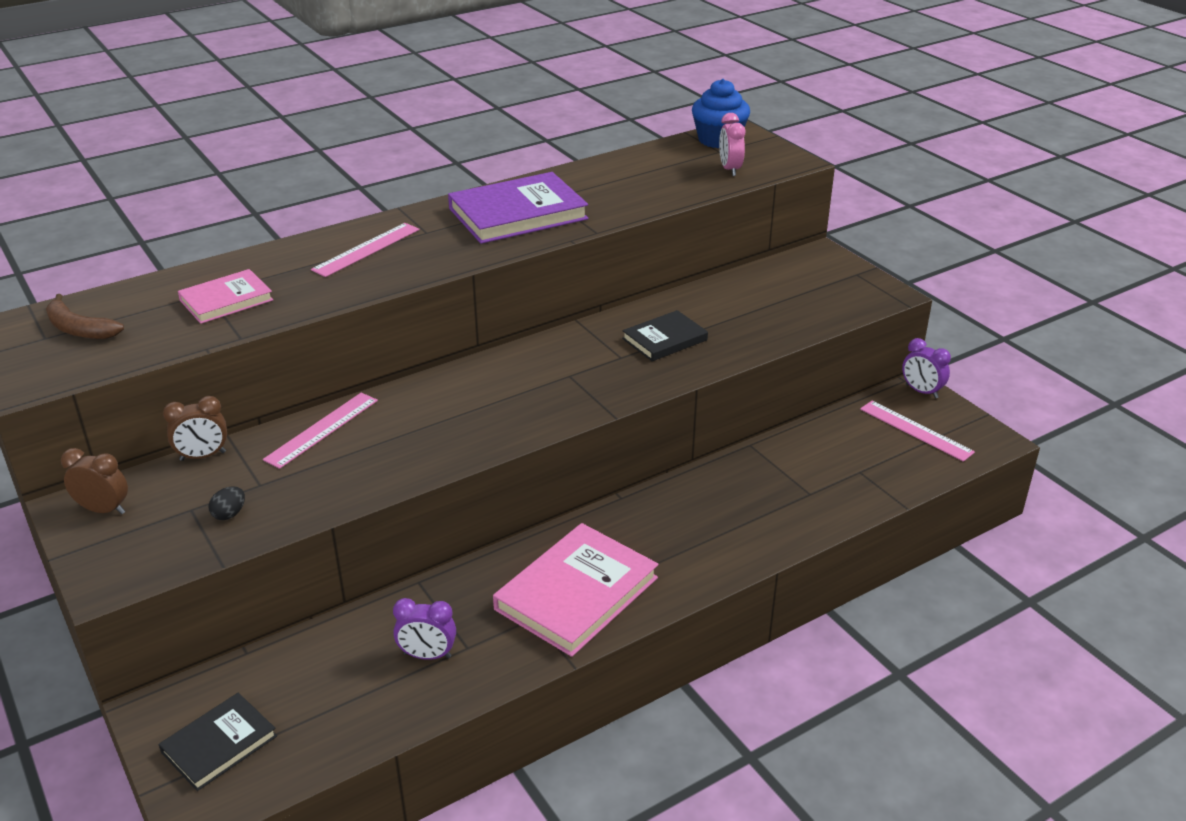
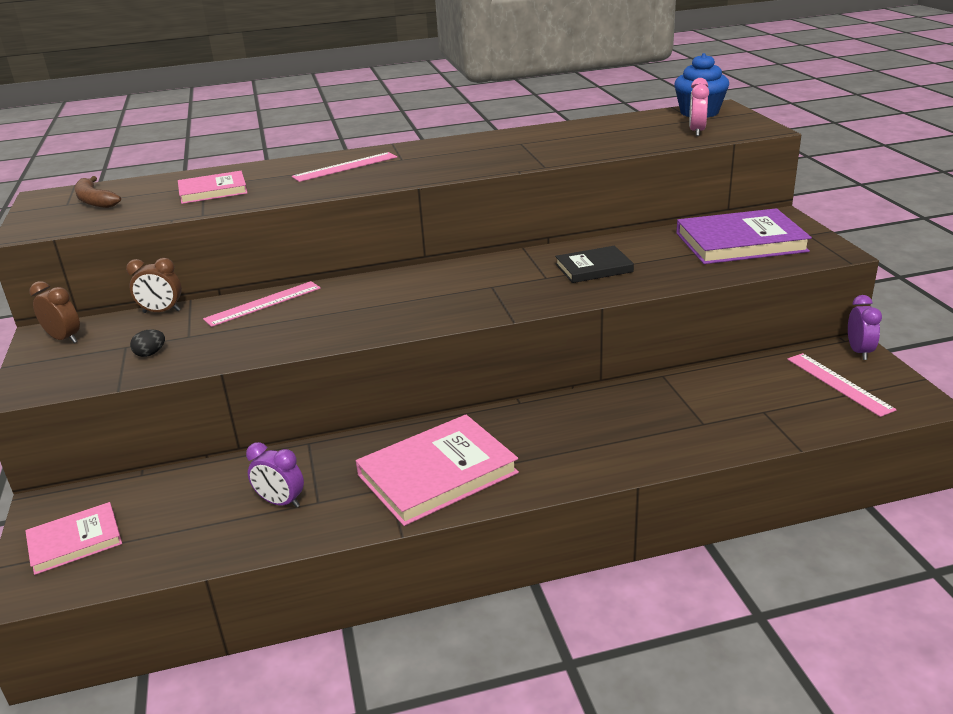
camera: 20 degrees right, 5 degrees down
(219, 744) = (75, 541): black book -> pink book
(518, 214) = (486, 151): purple book -> purple book (740, 242)
(921, 391) = (859, 351): purple clock -> purple clock turned 150 degrees counterclockwise

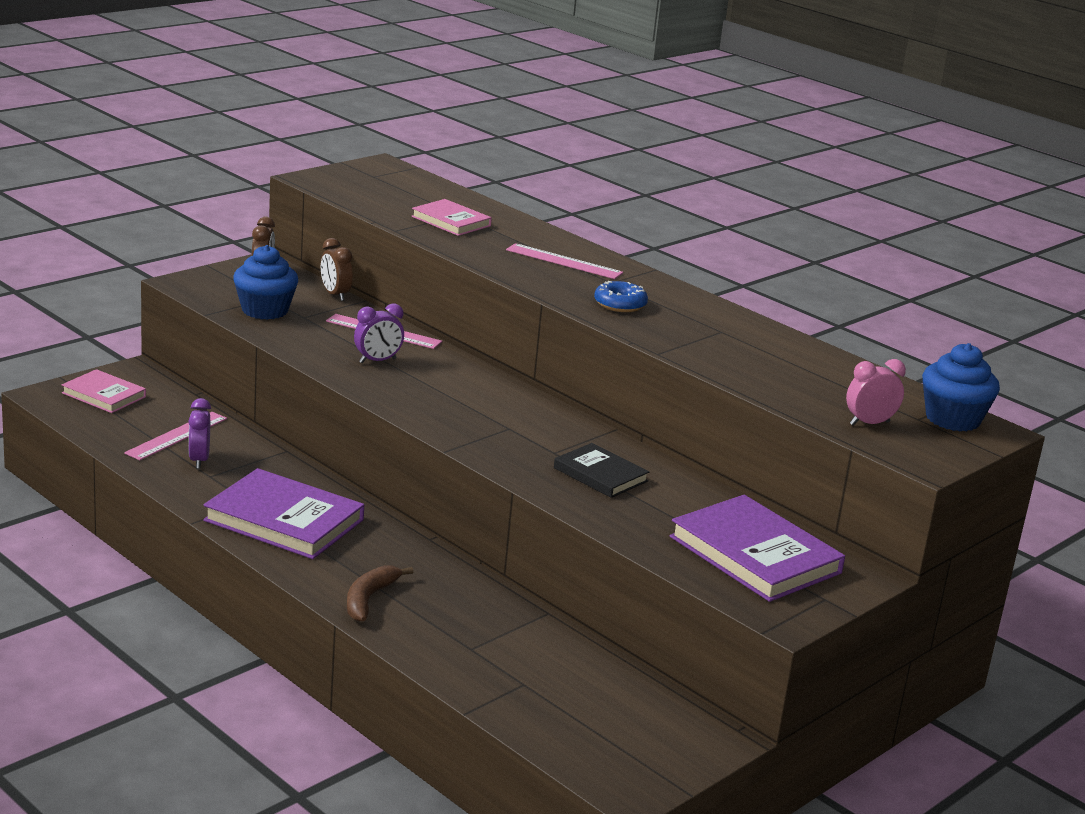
camera: 55 degrees right, 5 degrees down
(94, 200) = (389, 184): brown banana -> brown banana (369, 599)
(150, 353) = (265, 310): black egg -> blue cupcake
(437, 474) = (284, 520): pink book -> purple book
(446, 163) = (620, 304): none -> blue donut
(838, 384) = (625, 730): pink ruler -> pink ruler (176, 436)
(859, 351) = (718, 742): purple clock -> purple clock (377, 361)

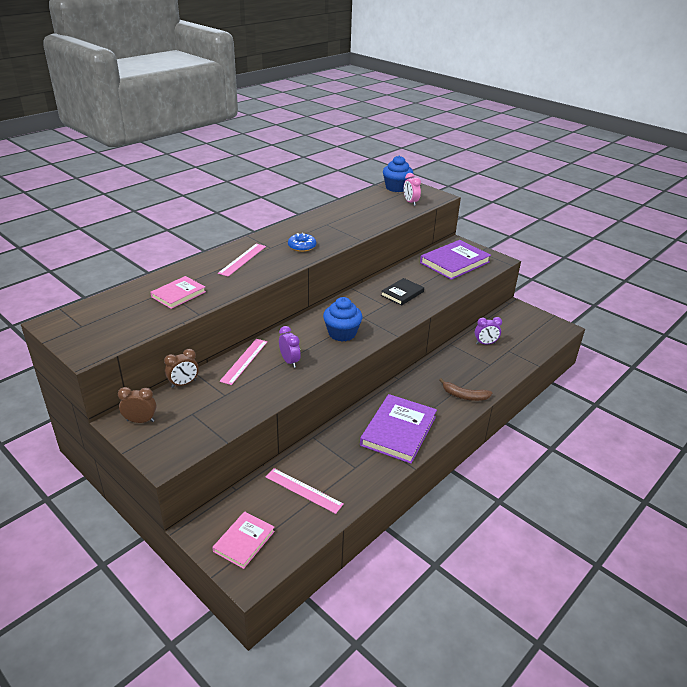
camera: 90 degrees left, 10 degrees up
(199, 460) = (336, 475): purple clock -> purple clock (485, 343)
(265, 310) = (215, 413): blue cupcake -> blue cupcake (342, 333)

